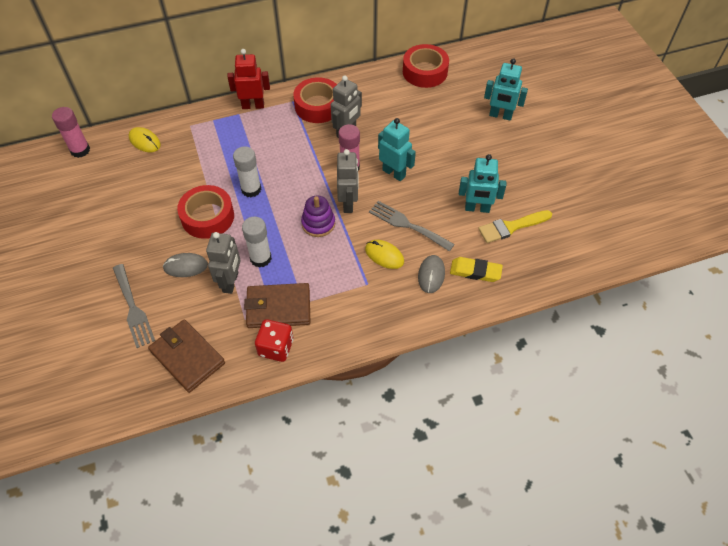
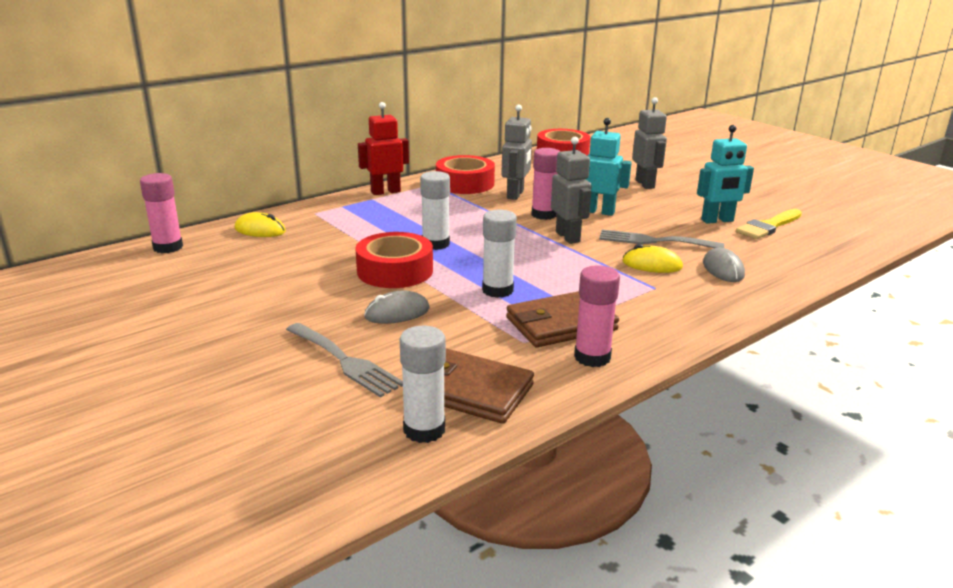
camera: 20 degrees left, 30 degrees down
(146, 383) = (424, 430): none -> white glue stick
(231, 282) = (474, 315): grey robot -> grey robot (645, 184)
(276, 347) = (592, 357): red dice -> pink glue stick
(318, 223) = (546, 255): purple stacking toy -> none
(475, 271) = (769, 259): yellow eraser -> none
(500, 116) = (670, 167): turquoise robot -> none

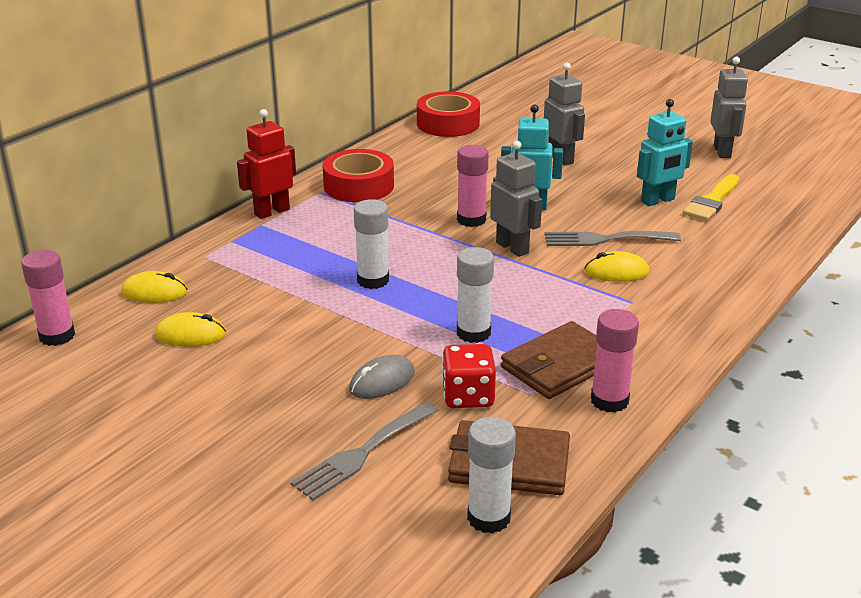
camera: 15 degrees left, 5 degrees up
(266, 260) = (190, 335): none -> yellow mouse
(345, 361) = (362, 453): grey fork -> grey fork turned 105 degrees clockwise
(395, 271) = (348, 325): red tape -> none
(464, 334) = (468, 396): none -> red dice
(515, 195) = (425, 194): grey robot -> grey robot (722, 152)
(723, 269) = (689, 266): grey mouse -> none

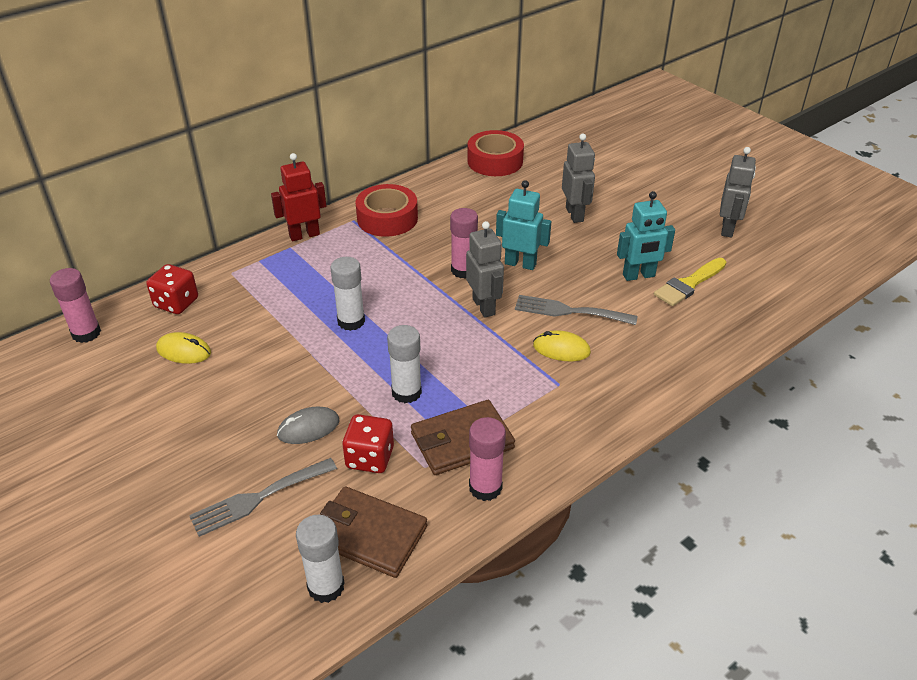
camera: 15 degrees right, 10 degrees up
(154, 292) = (176, 303): yellow mouse -> red dice

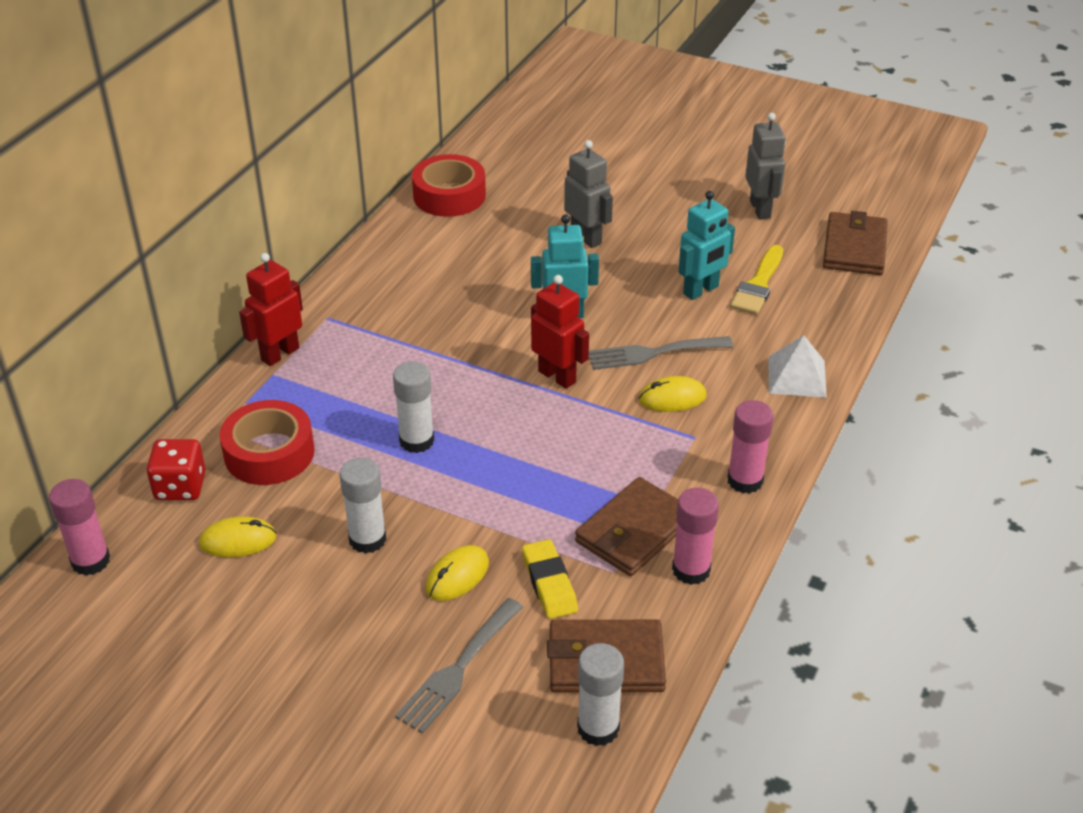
camera: 25 degrees left, 0 degrees up
(308, 428) = (457, 576): grey mouse -> yellow mouse
(370, 458) = (549, 583): red dice -> yellow eraser
(387, 218) = (369, 304): red tape -> red tape (269, 453)
(406, 392) = (538, 500): white glue stick -> white glue stick (367, 539)
(463, 270) = (505, 341): pink glue stick -> pink glue stick (745, 480)
(484, 306) = (557, 376): grey robot -> red robot
(675, 363) = (797, 376): none -> white pyramid
(790, 278) = (854, 248): none -> brown wallet

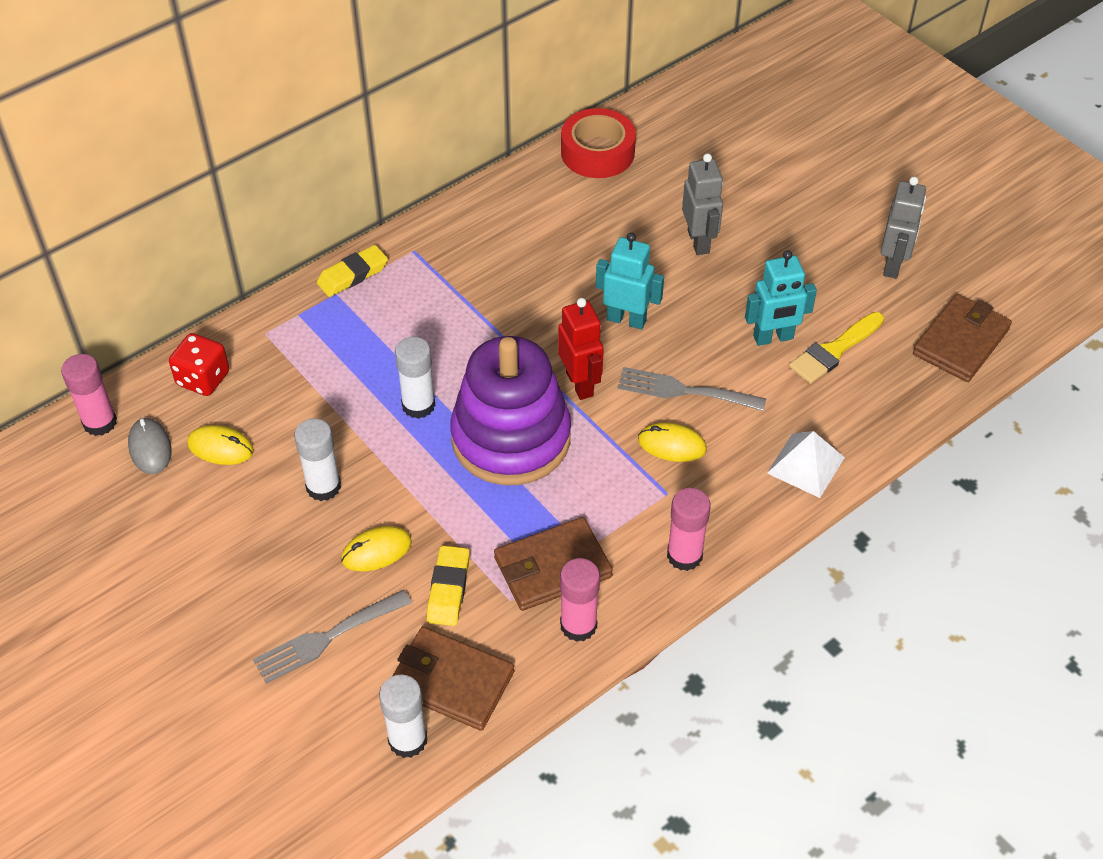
camera: 25 degrees right, 10 degrees up
(161, 566) = (150, 448): none -> grey mouse
(269, 453) = (290, 372): red tape -> none
(280, 354) = (352, 275): red robot -> yellow eraser
(523, 439) = (511, 438): none -> purple stacking toy

